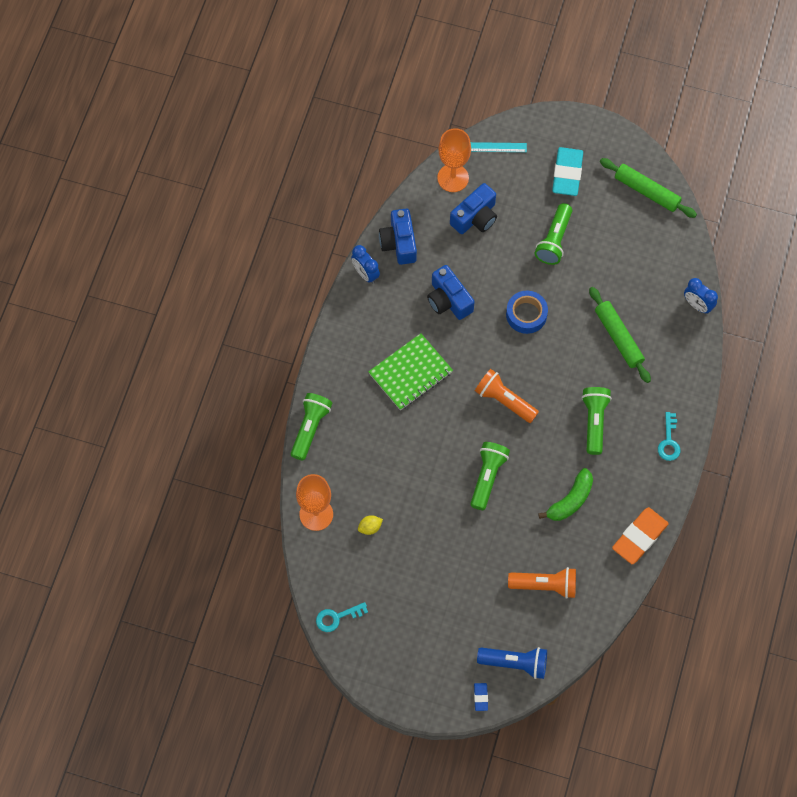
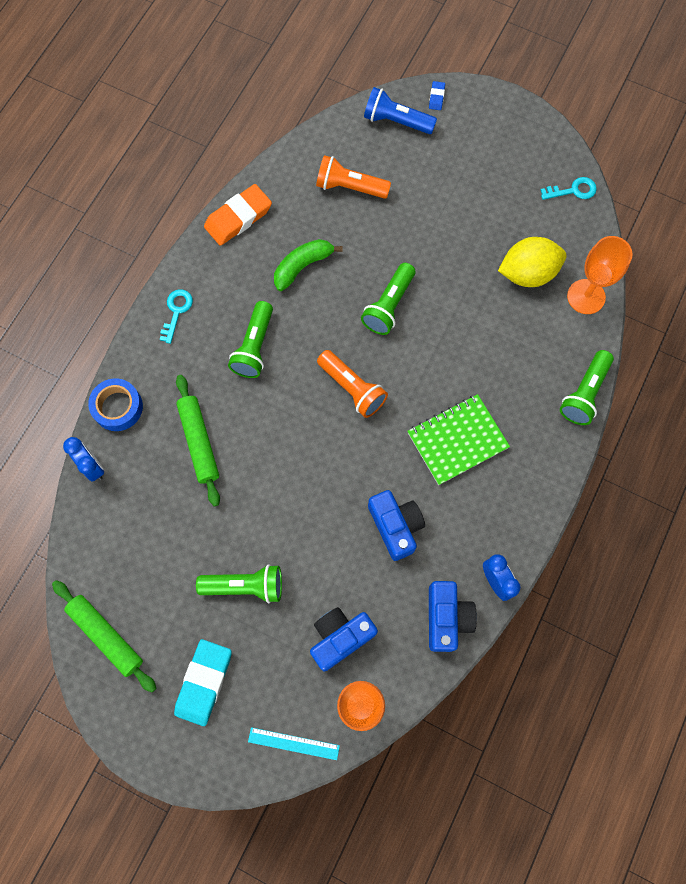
camera: 170 degrees left, 5 degrees up
(370, 527) = (527, 273): yellow lemon -> yellow lemon, size x2.31
(526, 314) = (303, 490): blue tape -> blue tape (117, 407)
(554, 240) = (245, 586): green flashlight -> green flashlight turned 60 degrees clockwise

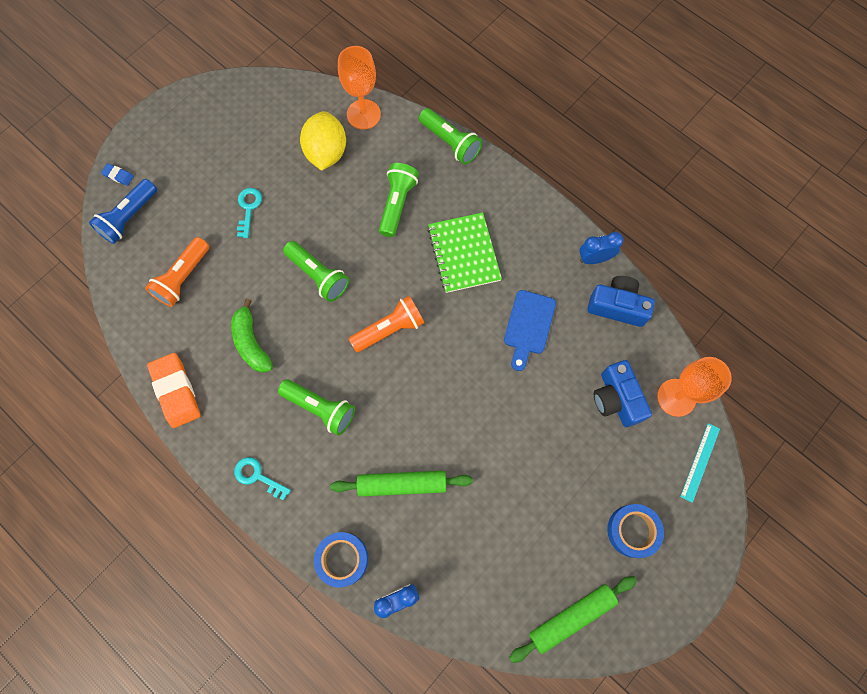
camera: 75 degrees left, 0 degrees up
(204, 682) = (632, 531): turquoise eraser -> blue tape
(245, 586) = (552, 472): green flashlight -> green flashlight (397, 204)
(395, 526) = (528, 326): blue camera -> blue cutting board
(573, 190) = (260, 93): turquoise key -> turquoise key (248, 208)

